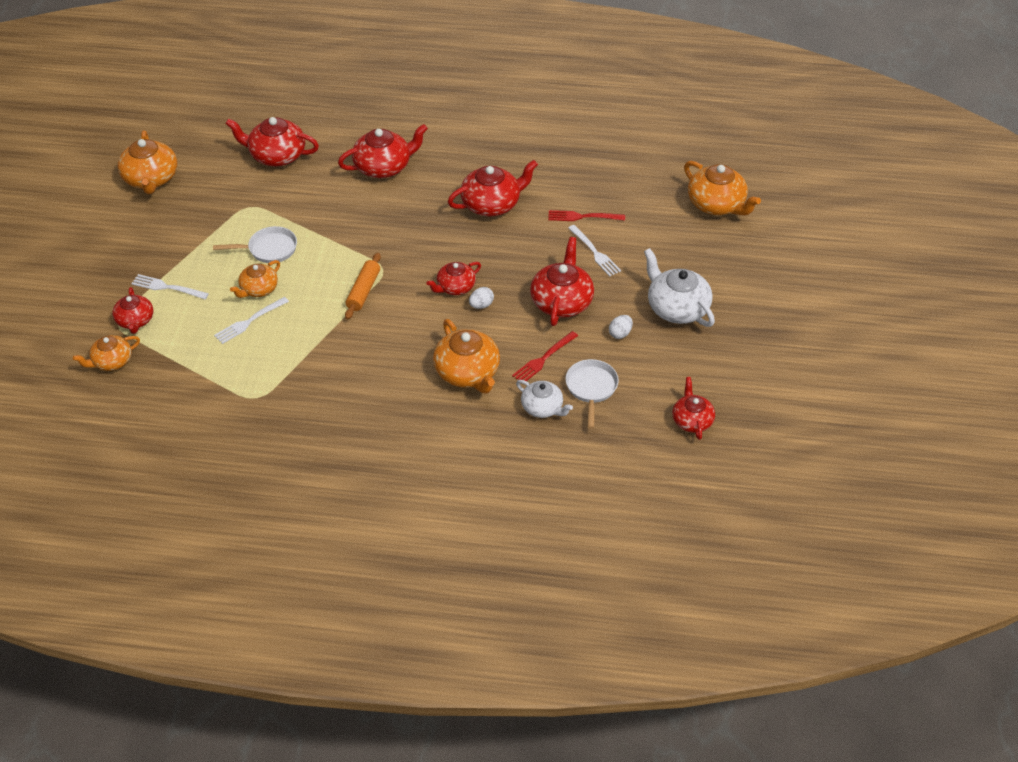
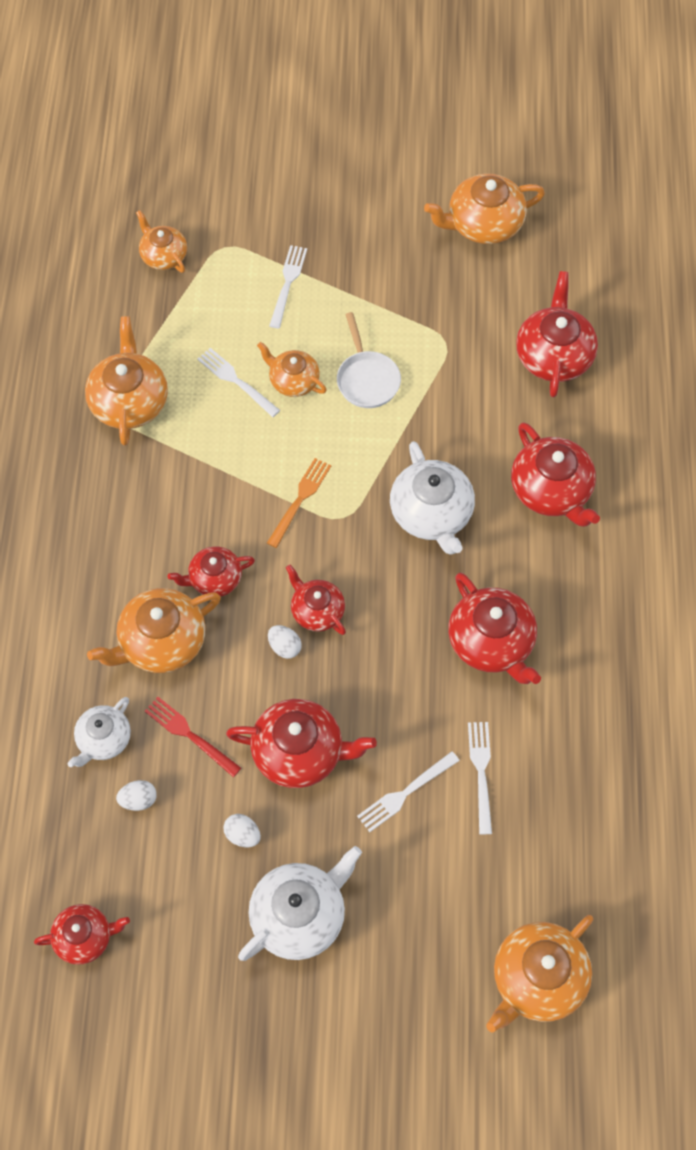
camera: 85 degrees right, 15 degrees up
(135, 321) = (229, 263): red teapot -> red teapot (214, 579)
(250, 386) = (129, 401): none -> orange teapot
(363, 291) = (300, 500): orange rolling pin -> orange fork
(389, 224) = (432, 514): none -> white teapot
(583, 217) = (481, 772): red fork -> white fork
(591, 388) = (138, 800): white pan -> white egg

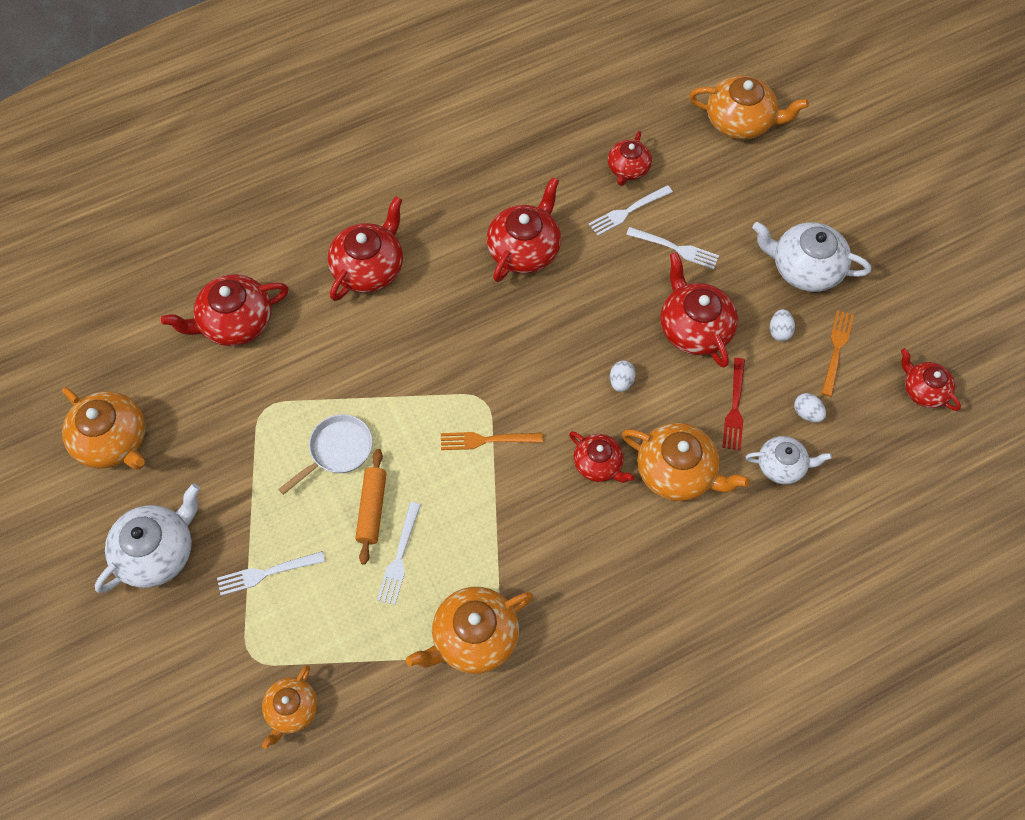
camera: 120 degrees left, 0 degrees up
(185, 879) = (836, 350): none -> orange fork
(293, 380) = (372, 509): orange teapot -> orange rolling pin
(317, 610) = (576, 376): red teapot -> red teapot (628, 169)
(432, 514) = (440, 339): white teapot -> white teapot (157, 552)

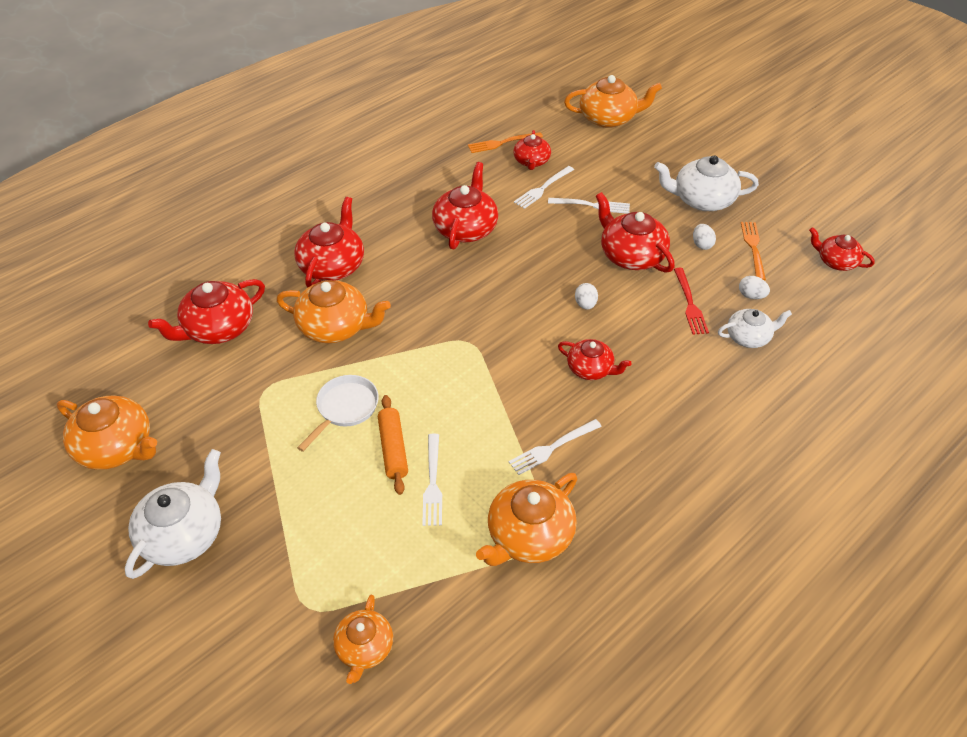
camera: 15 degrees left, 15 degrees down
(267, 573) = (303, 527): white fork -> white fork (552, 448)
(487, 440) = (483, 371): orange fork -> orange fork (502, 143)
(677, 472) = (662, 360): orange teapot -> orange teapot (335, 327)

